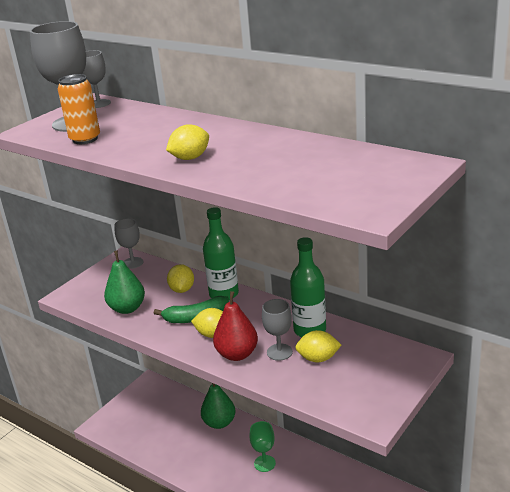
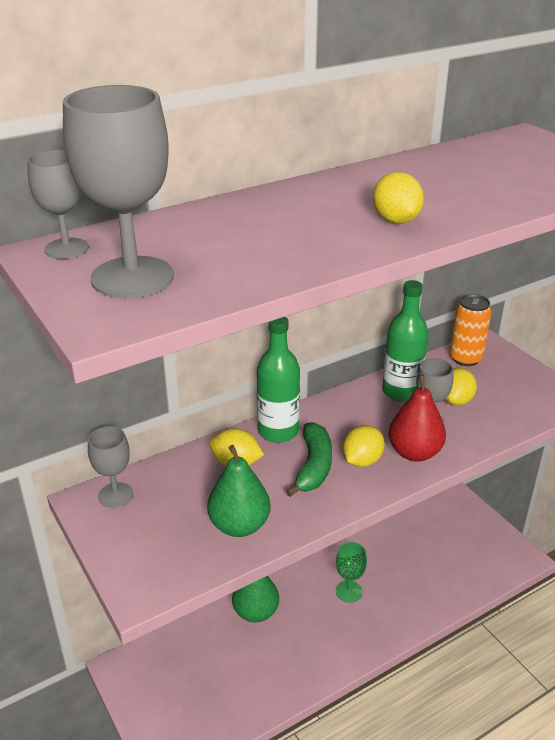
camera: 70 degrees left, 5 degrees up
(85, 139) = (226, 277): orange can -> orange can (465, 358)

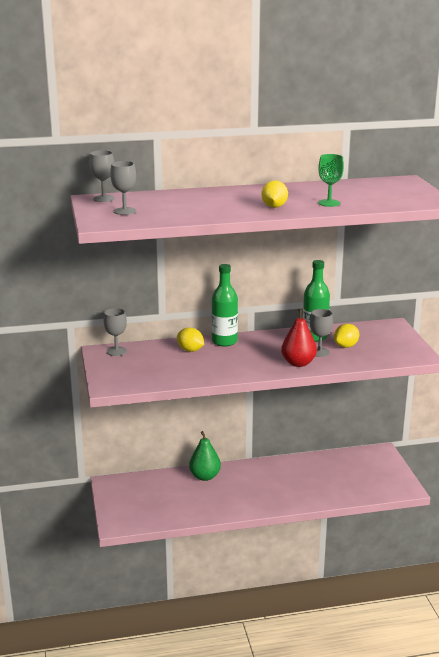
camera: 20 degrees right, 10 degrees down
(132, 277) = (124, 211): grey goblet -> grey goblet, size x0.56
(239, 525) = (174, 373): green pear -> none
(313, 466) = (233, 358): green banana -> none
(349, 591) = (271, 480): green goblet -> green goblet (329, 203)
(362, 461) = (263, 361): yellow lemon -> none
(465, 358) = (371, 328): orange can -> none

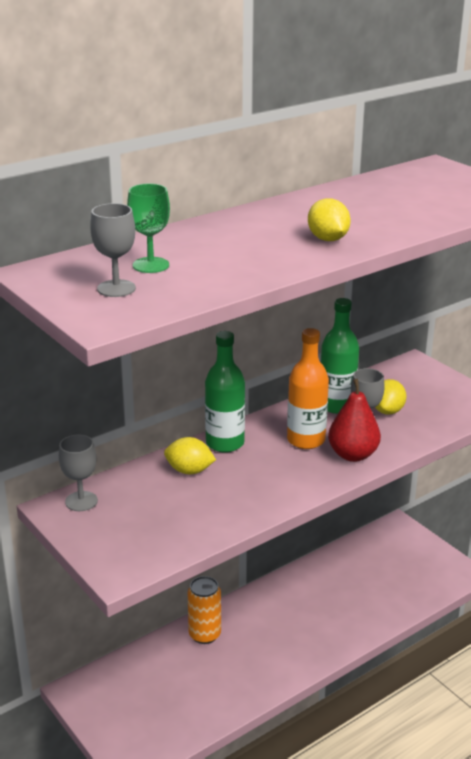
camera: 25 degrees left, 5 degrees up
(103, 198) = (53, 269): grey goblet -> none
(205, 476) = (204, 634): green pear -> orange can
(276, 350) = (306, 440): none -> orange bottle
(329, 203) = (392, 219): green goblet -> green goblet (150, 265)

